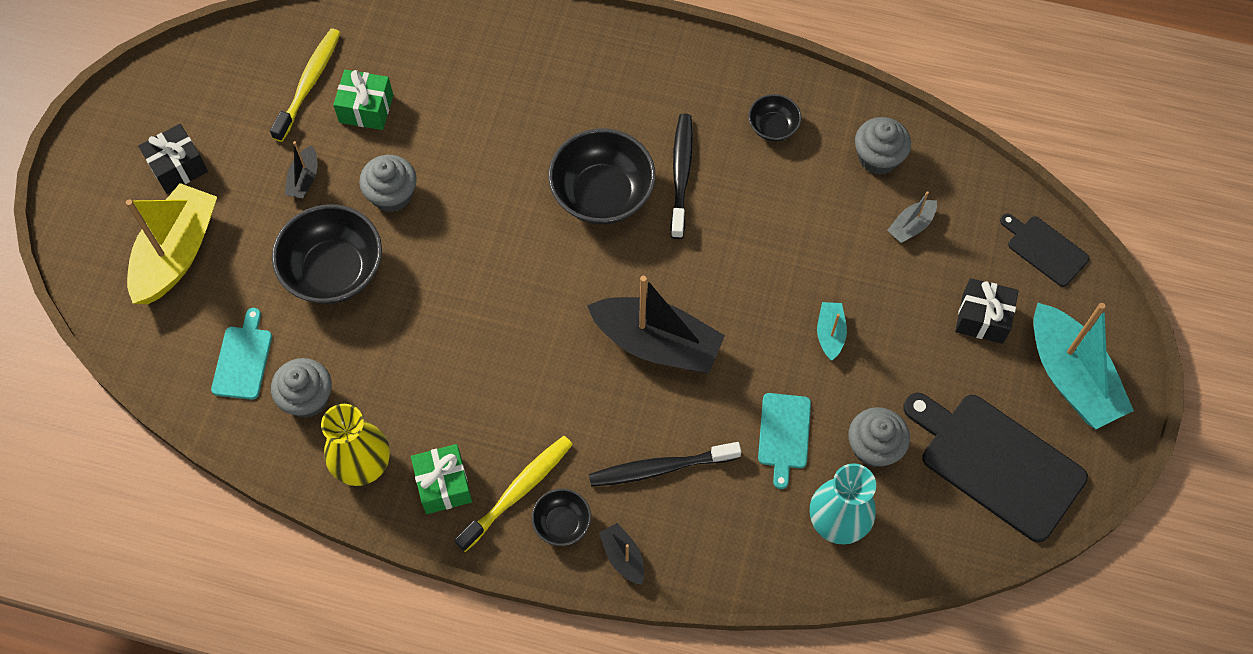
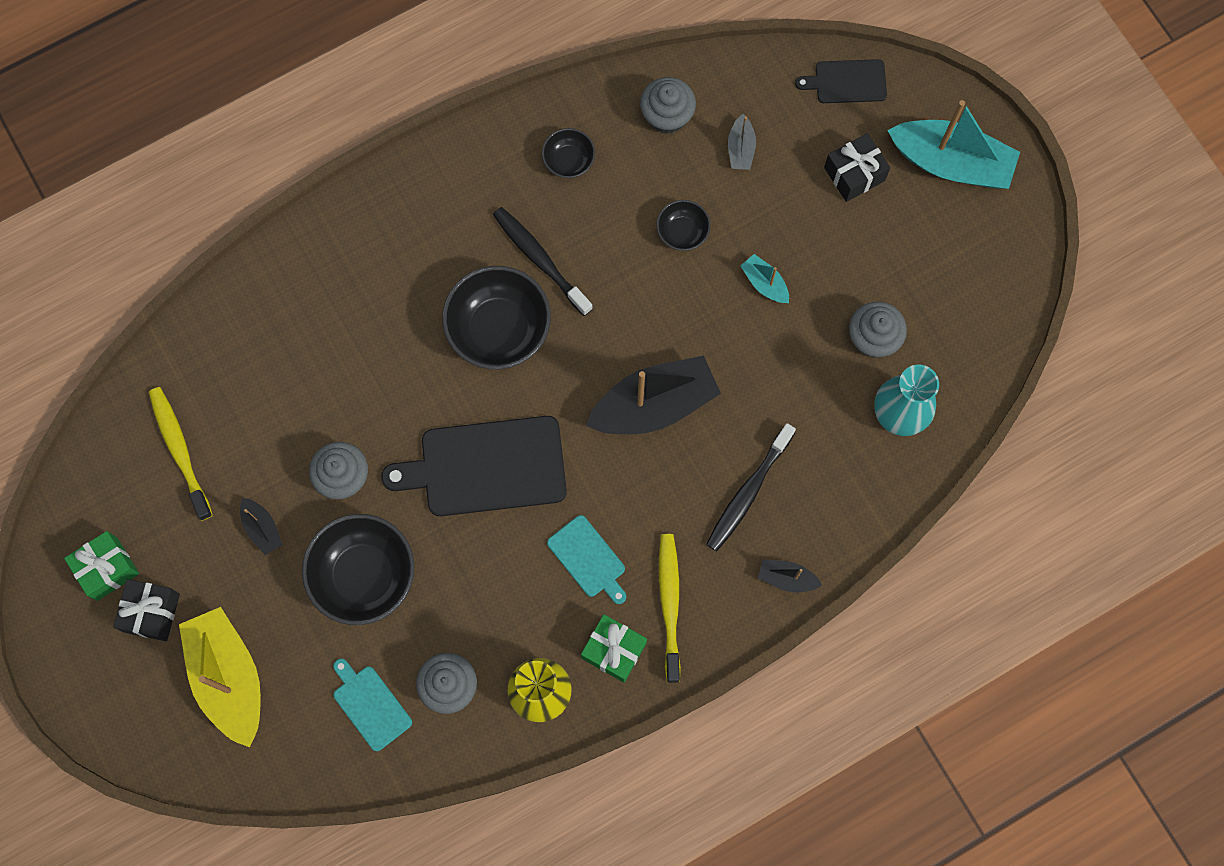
camera: 45 degrees left, 10 degrees up
(366, 109) = (248, 429): green gift -> green gift (107, 569)
(562, 523) = (722, 596): black bowl -> black bowl (682, 232)
(784, 434) = (806, 387): turquoise cutting board -> turquoise cutting board (588, 559)
(997, 463) = (962, 272): black cutting board -> black cutting board (486, 467)

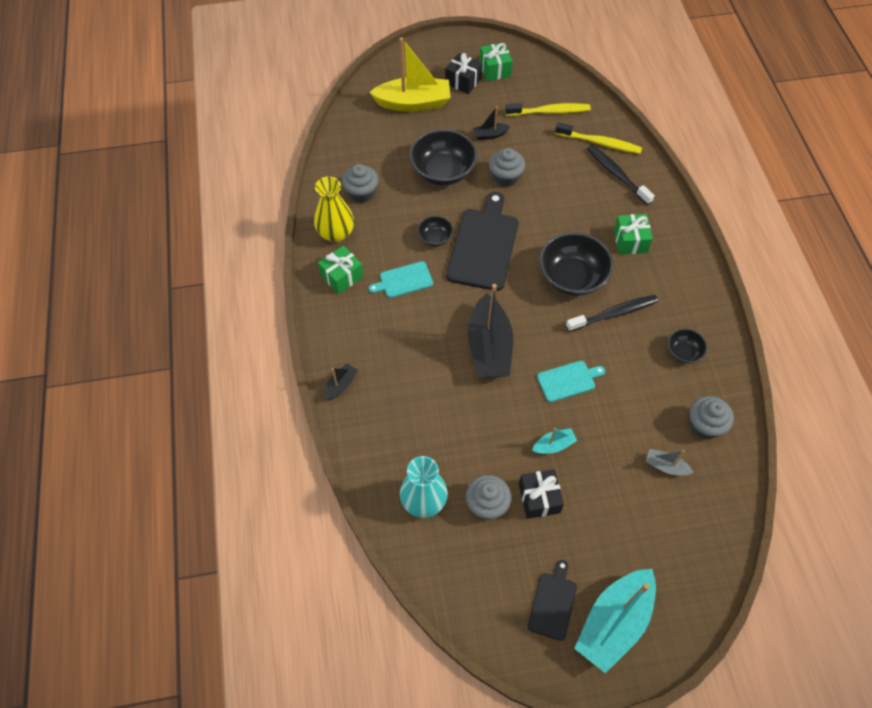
camera: 110 degrees right, 15 degrees down
(370, 705) = (369, 156): turquoise cutting board -> turquoise cutting board (568, 380)
(406, 267) = (630, 241): none -> green gift
(669, 604) = (355, 314): yellow toothbrush -> yellow toothbrush (599, 143)
(682, 232) = (609, 405): black bowl -> black bowl (435, 238)
(748, 491) = (408, 383): black toothbrush -> black toothbrush (617, 175)
(847, 81) = (706, 566): black cutting board -> black cutting board (553, 603)
(854, 174) = (623, 541): black gift -> black gift (539, 498)

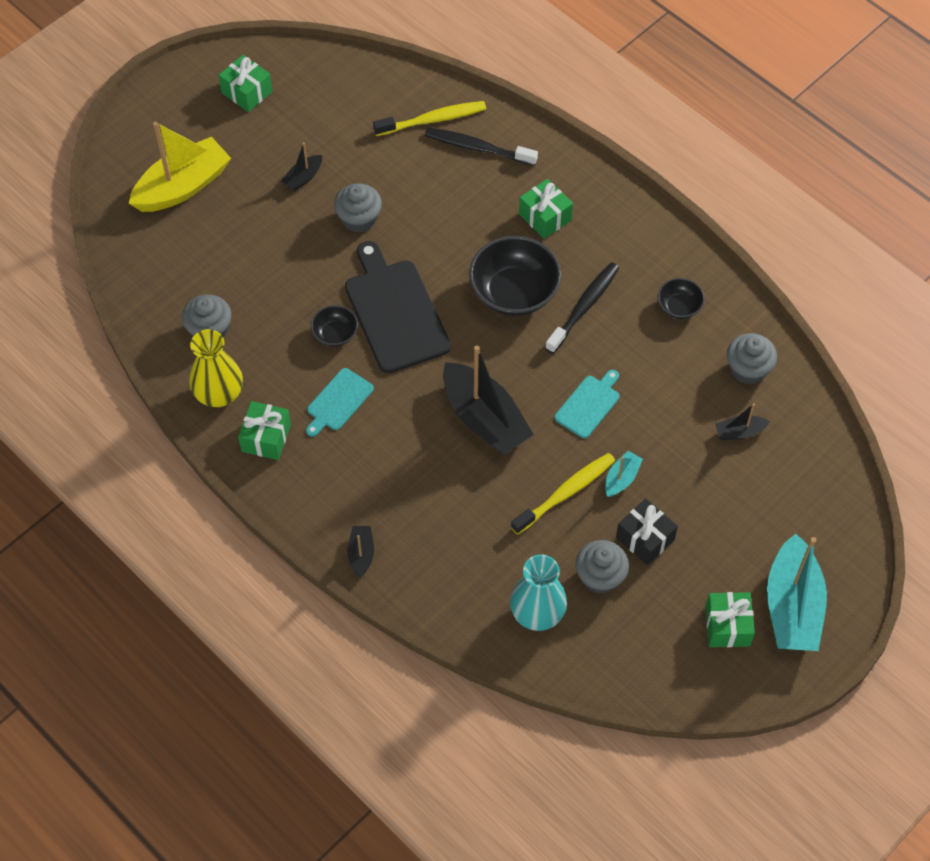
camera: 35 degrees left, 0 degrees up
(443, 172) = (284, 252): black bowl -> none
(463, 81) = (220, 127): black gift -> none
(549, 111) = (349, 112): yellow toothbrush -> yellow toothbrush (565, 493)
(553, 603) = (727, 626): black cutting board -> green gift
(665, 466) = (739, 432): grey boat -> black boat

